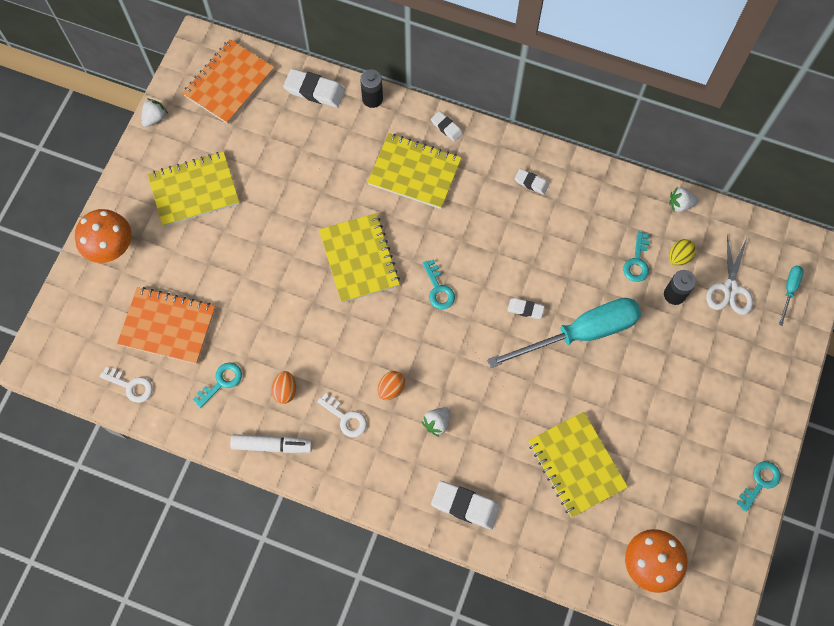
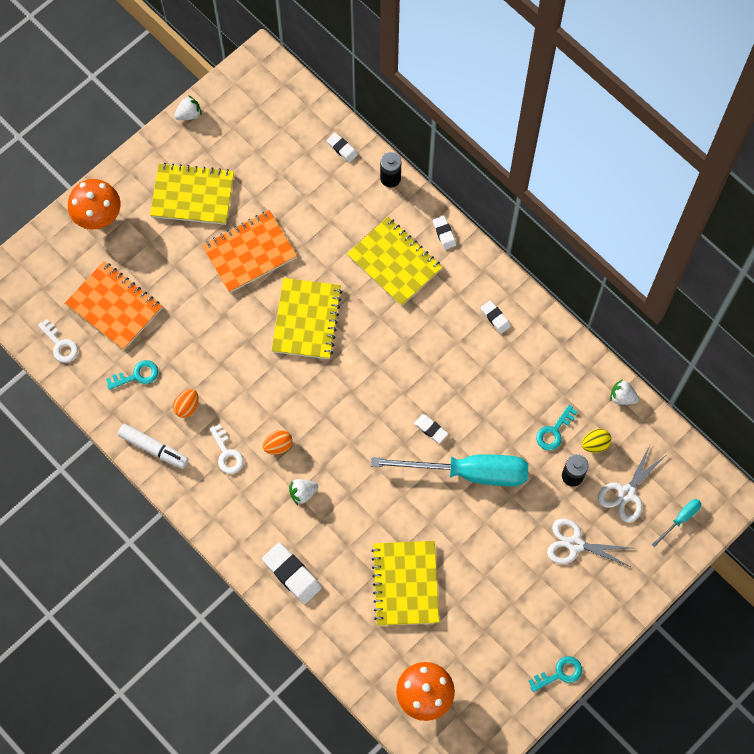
camera: 25 degrees right, 0 degrees up
(229, 83) = (269, 109): orange notebook -> orange notebook (249, 253)
(314, 91) = (342, 148): white eraser -> white eraser, size x0.56
(438, 289) = (363, 377): turquoise key -> none
(710, 356) = (575, 544): none -> white scissors

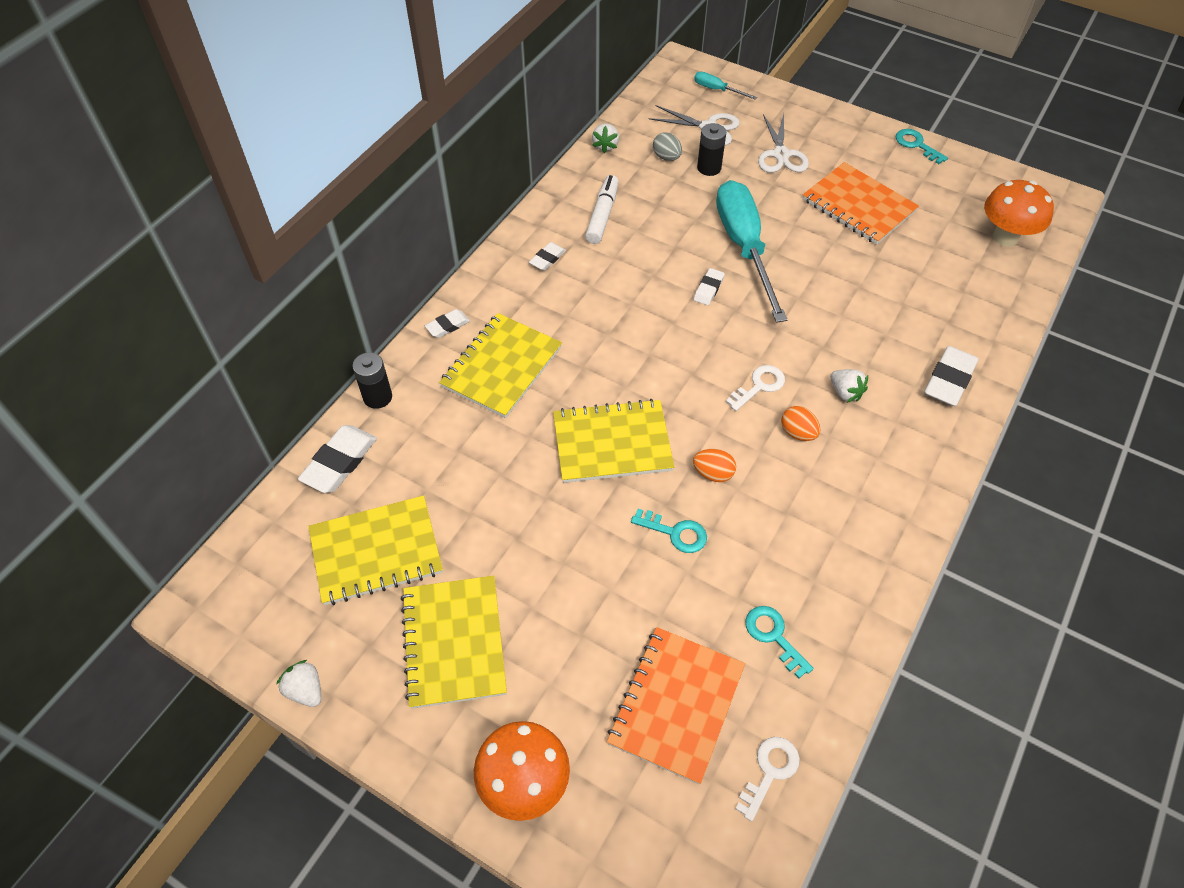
camera: 105 degrees left, 15 degrees down
(154, 448) = (871, 580): white marker -> white marker (602, 215)
(187, 407) = (792, 554): orange egg -> orange egg (713, 473)
(227, 453) = (835, 487): white key -> white key (759, 386)
(249, 253) = (531, 537): orange notebook -> orange notebook (858, 206)
(342, 148) = (340, 462): white eraser -> white eraser, size x1.78
(405, 584) = (898, 275): yellow notebook -> yellow notebook (376, 551)
(554, 431) = (666, 189): turquoise key -> turquoise key (675, 533)
(595, 444) = (666, 157): yellow egg -> grey egg

